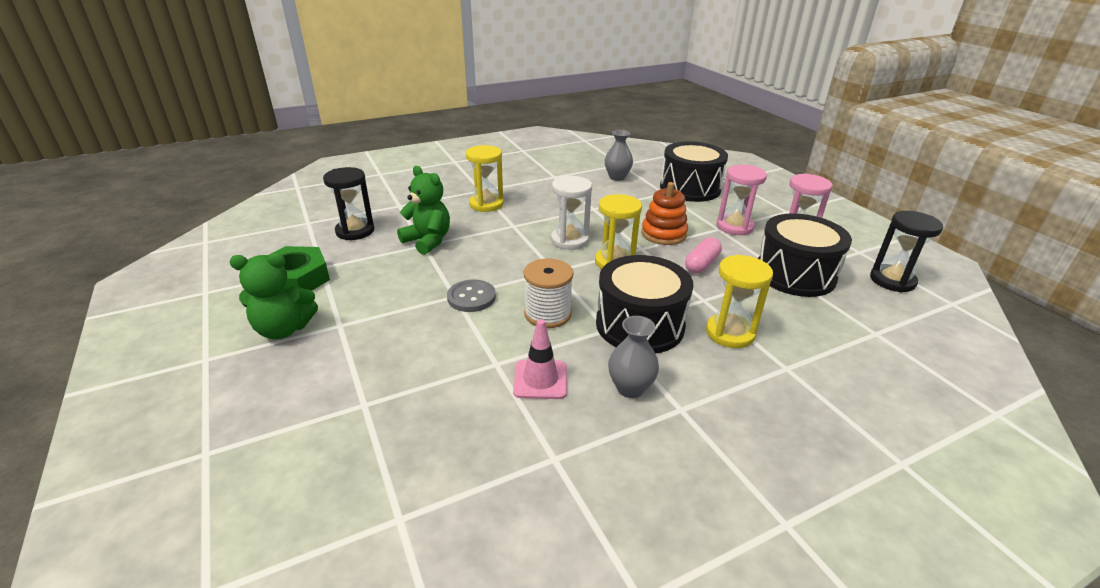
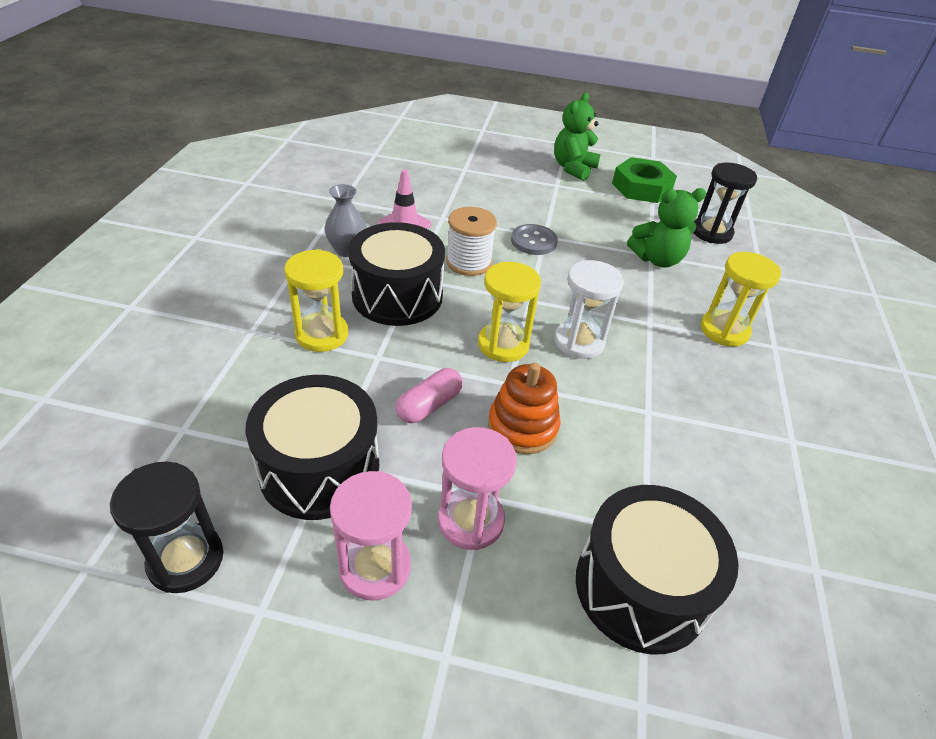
camera: 125 degrees right, 10 degrees up
(617, 177) = (749, 515): grey vase -> none
(701, 264) = (429, 405): pink capsule -> pink capsule turned 60 degrees clockwise

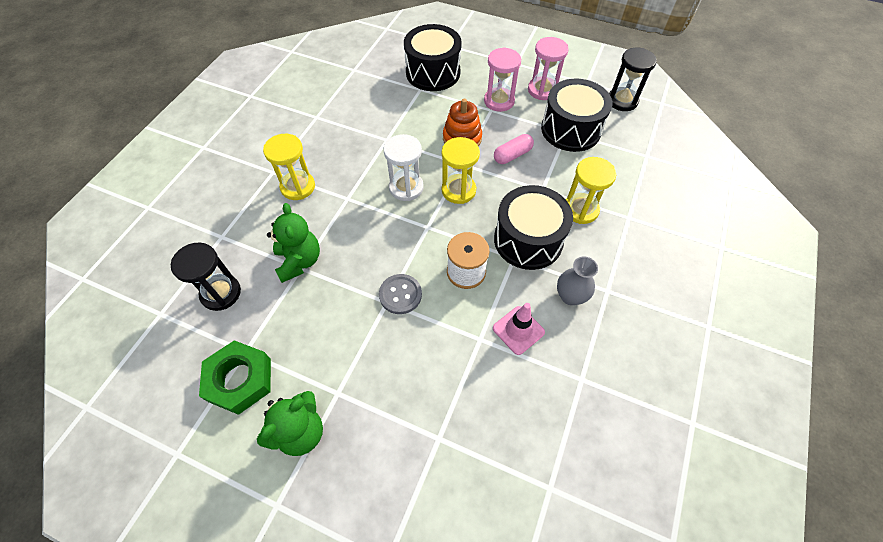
camera: 165 degrees left, 15 degrees up
(657, 259) = (299, 261): green teddy bear -> green teddy bear turned 75 degrees clockwise

